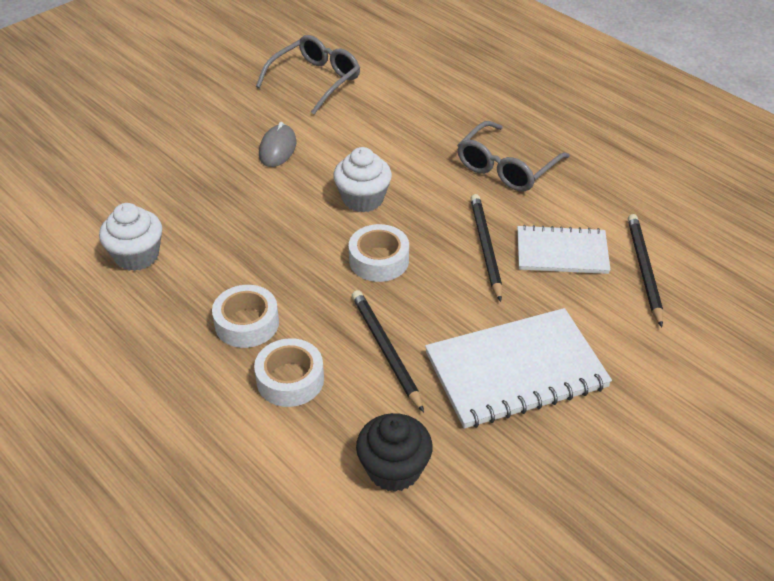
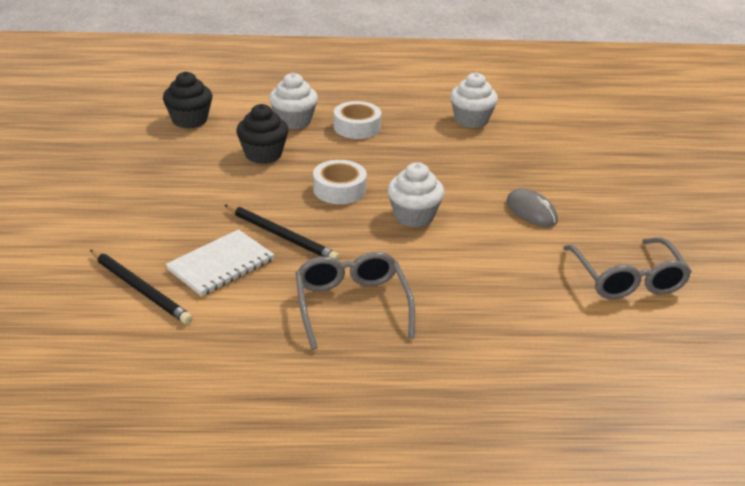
camera: 130 degrees right, 10 degrees down
(290, 379) = (294, 121): white tape -> white cupcake
(385, 350) = (263, 154): black pencil -> black cupcake
(516, 370) = (172, 184): white notebook -> none

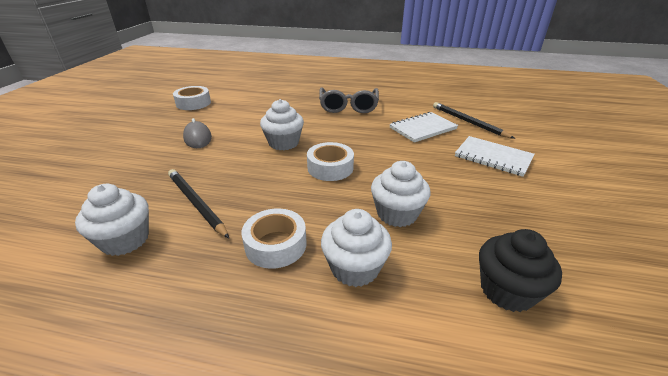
camera: 165 degrees left, 0 degrees up
(138, 223) = (493, 157): none -> white notebook
(263, 154) = (397, 214): black cupcake -> white cupcake
(282, 236) = (383, 140): black pencil -> black pencil (196, 203)
(627, 279) = (193, 103): grey glasses -> white tape

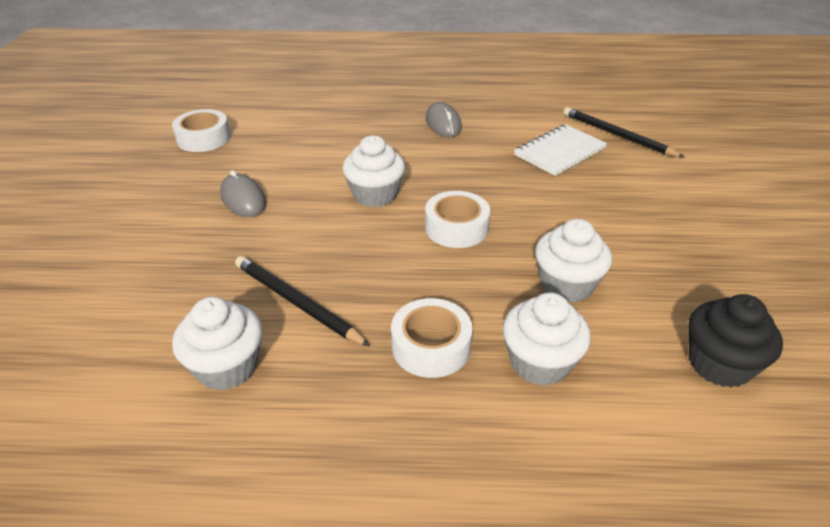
camera: 10 degrees left, 5 degrees up
(348, 106) = (443, 124): grey glasses -> grey mouse
(493, 157) = (663, 188): white notebook -> none

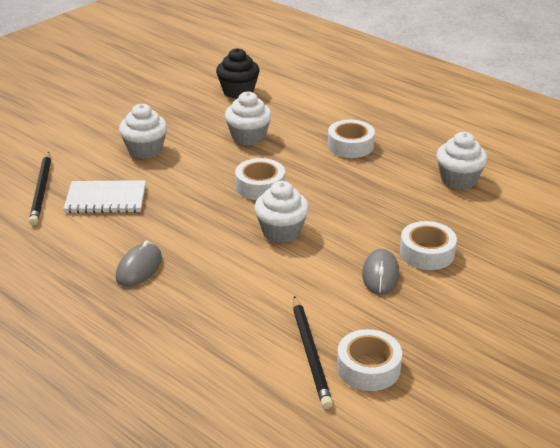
camera: 140 degrees left, 5 degrees down
(210, 239) = (427, 253): none -> white tape
(296, 302) = (400, 191): black pencil -> black pencil (311, 354)
(540, 362) = (310, 121): white cupcake -> white cupcake (145, 150)

